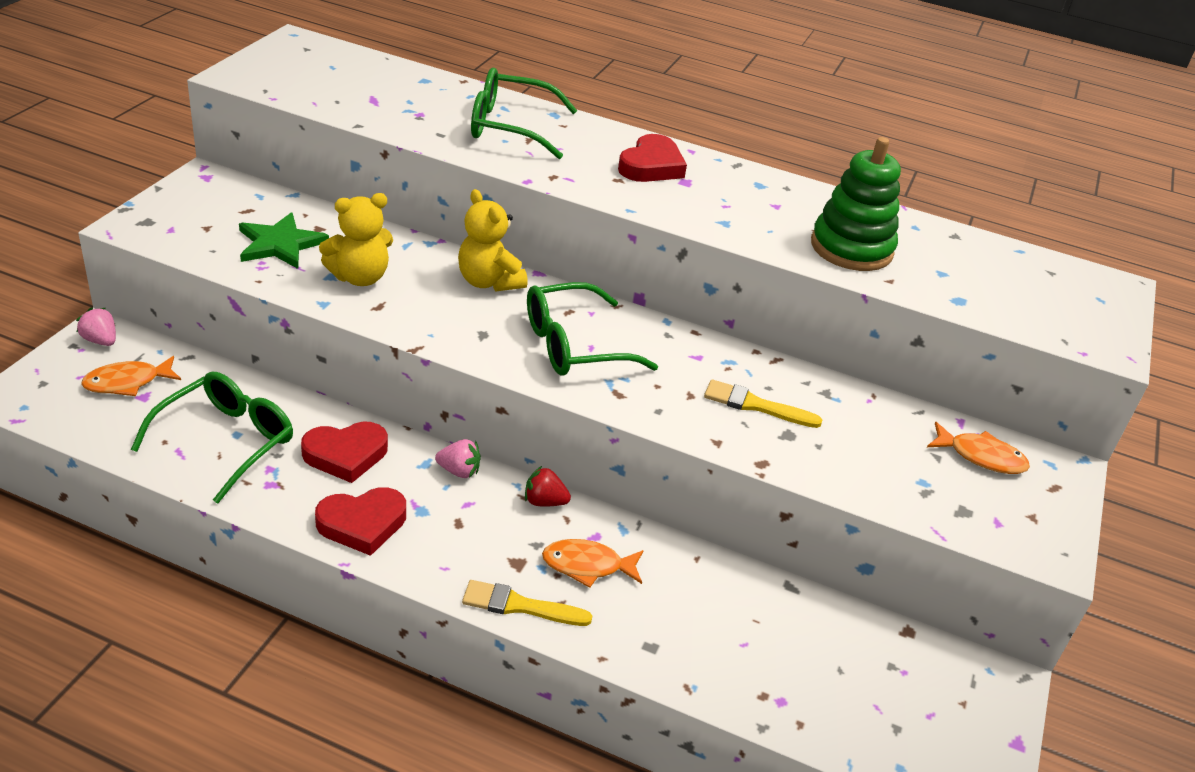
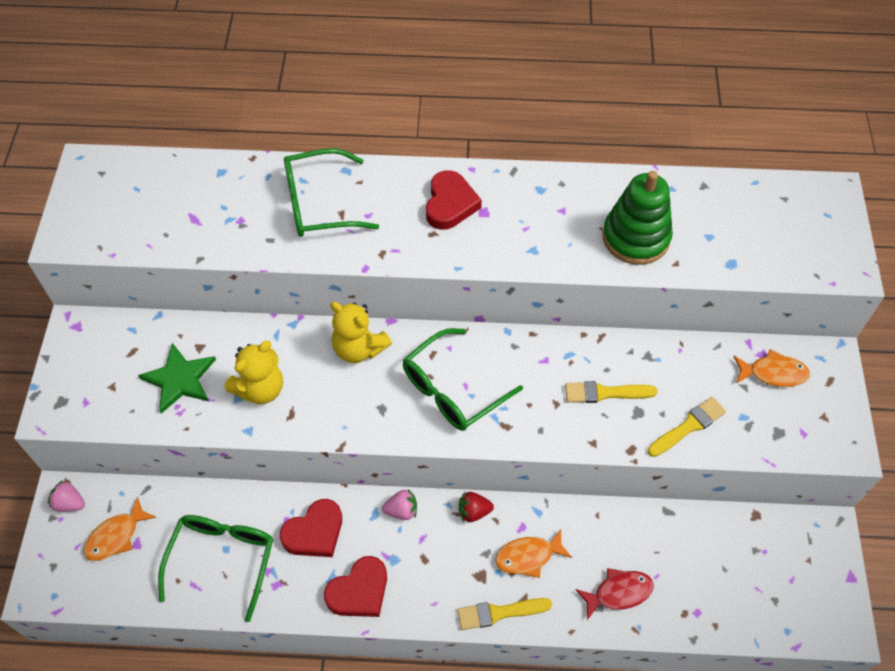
camera: 15 degrees left, 20 degrees up
(685, 642) = (618, 592): none -> red fish
(846, 467) = (688, 426): none -> yellow brush

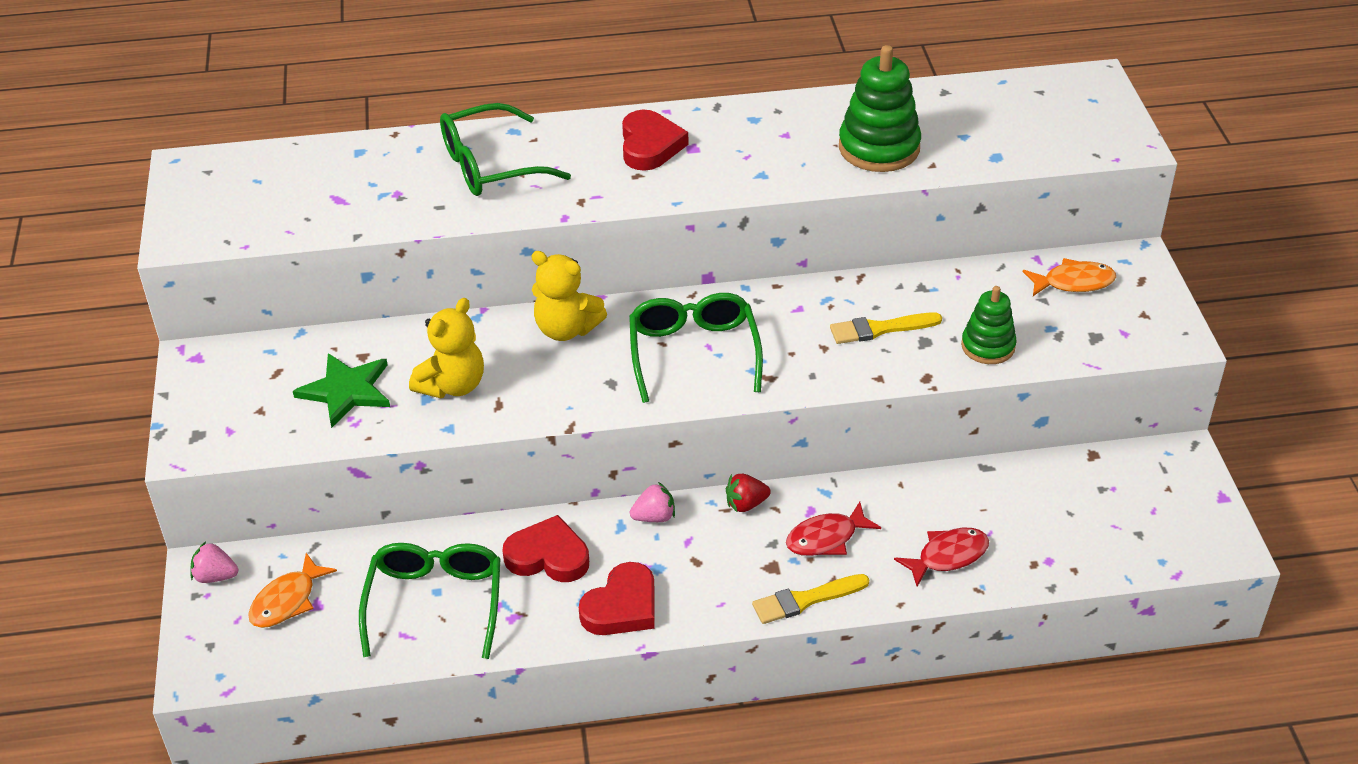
camera: 10 degrees left, 15 degrees down
(314, 532) = (548, 556): red heart -> red heart turned 120 degrees counterclockwise
(452, 390) = (693, 352): green glasses -> green glasses turned 135 degrees clockwise
(528, 556) = (826, 538): orange fish -> red fish
(688, 426) = (988, 346): yellow brush -> green stacking toy

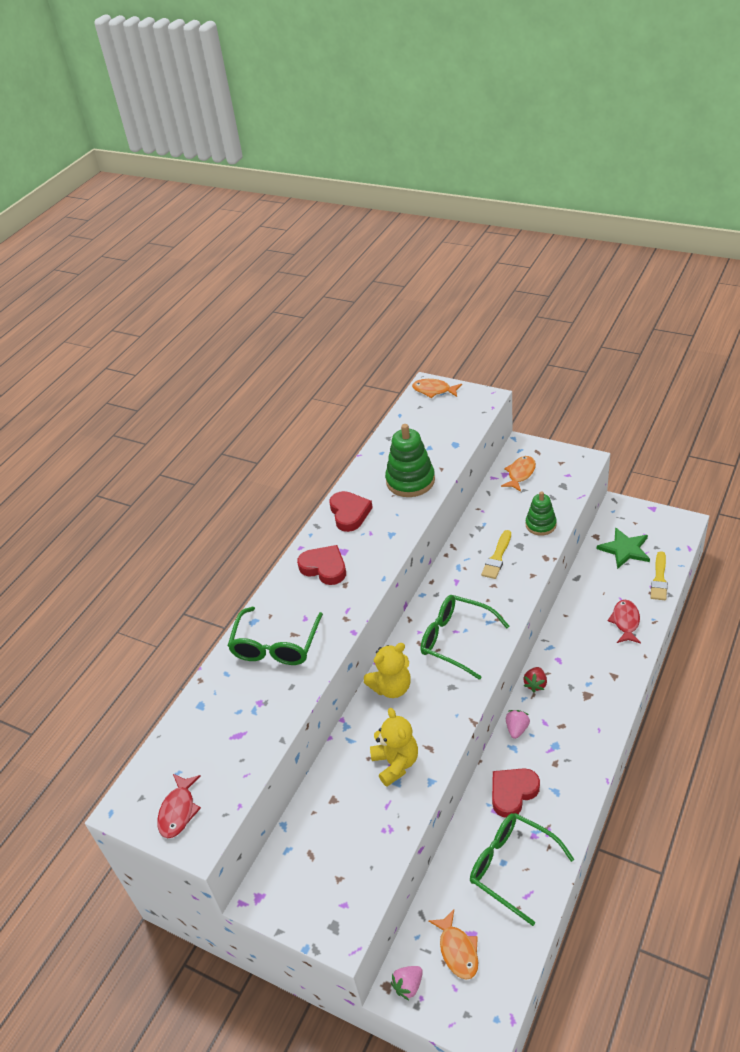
camera: 50 degrees left, 0 degrees up
(346, 391) = (358, 822): green star -> green star (625, 549)
(622, 606) = (573, 775): red heart -> red heart (349, 513)
(806, 600) = (618, 692): yellow brush -> yellow brush (659, 579)
(826, 538) = (582, 663): red fish -> red fish (178, 811)
(1090, 89) = (434, 390): none -> orange fish

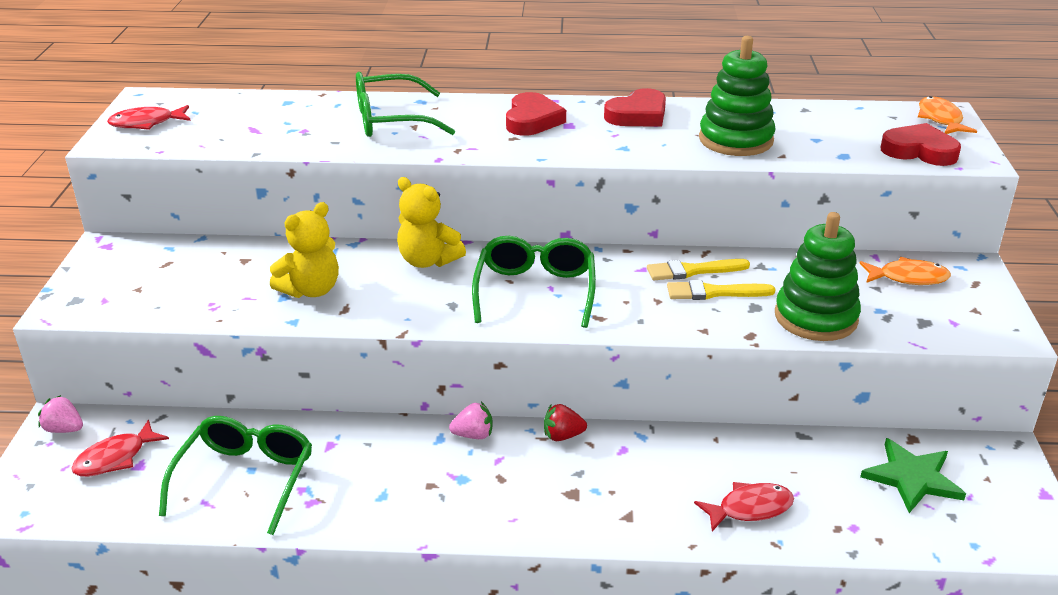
camera: 60 degrees right, 10 degrees down
(457, 950) = (115, 458): orange fish -> red fish
(513, 793) = (364, 454): red heart -> red heart (919, 151)
(540, 525) = (815, 317): green stacking toy -> green stacking toy, size x1.58
(659, 579) = (879, 533): yellow brush -> yellow brush (693, 271)

